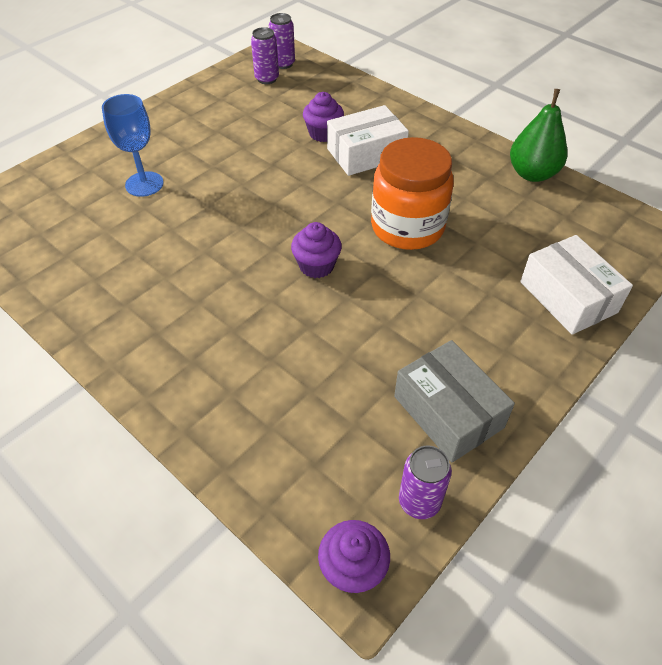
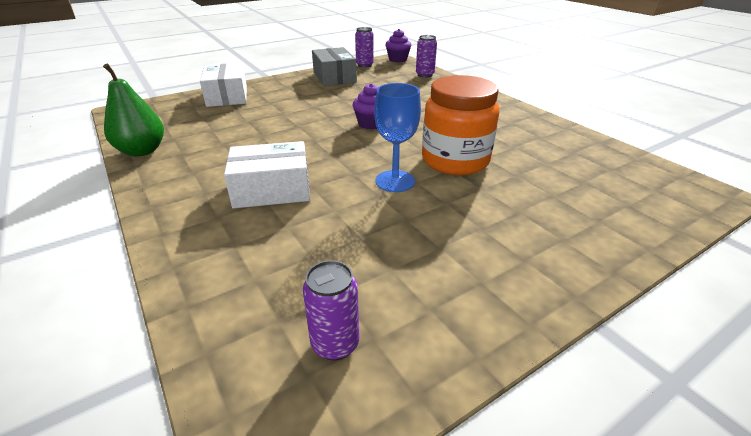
camera: 165 degrees left, 15 degrees down
(144, 184) = (523, 195): blue goblet -> blue goblet (395, 181)
(283, 64) = (283, 388): purple can -> purple can (424, 75)
(323, 133) = (302, 219): purple cupcake -> none
(407, 227) = (288, 134): orange jar -> orange jar (455, 160)

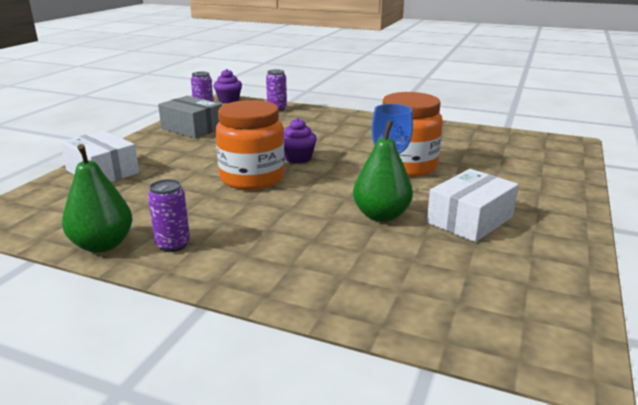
camera: 35 degrees left, 10 degrees down
(272, 189) = (302, 230): white box -> white box (470, 220)
(309, 131) = (252, 178): none -> orange jar
(335, 344) = (511, 296): purple can -> purple can (173, 245)
(353, 201) = (381, 215): none -> green pear

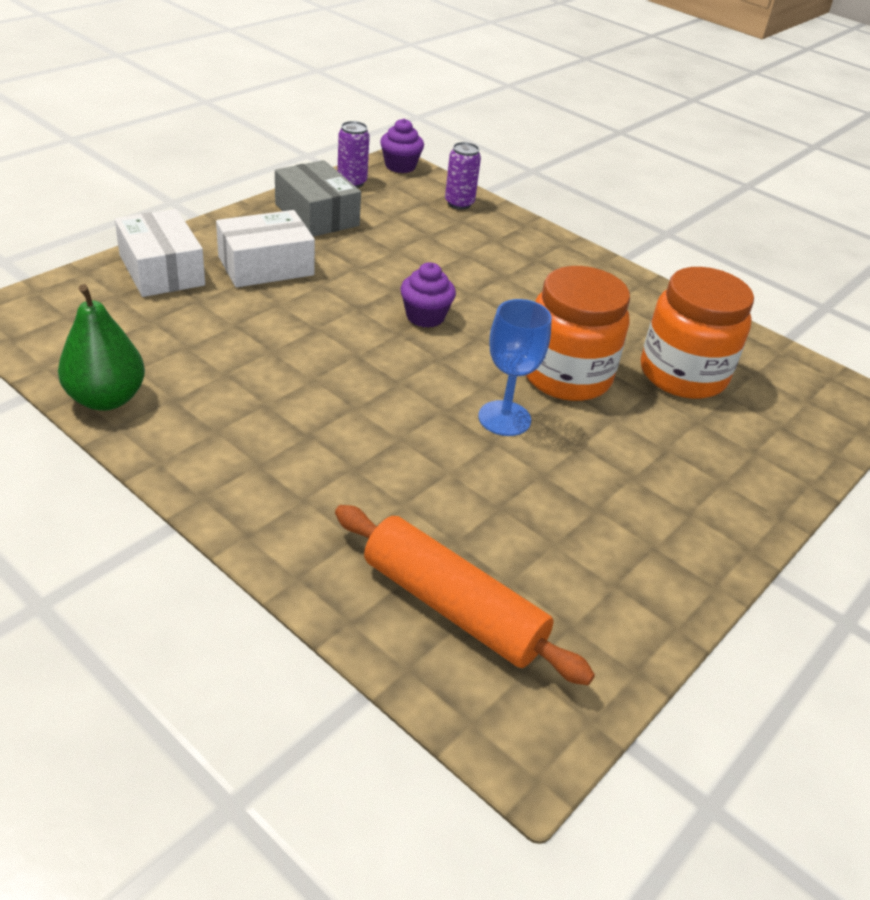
camera: 15 degrees right, 15 degrees up
(173, 245) = (184, 423): purple can -> none
(252, 178) = (341, 337): orange jar -> orange jar (683, 374)
(381, 215) = (467, 456): green pear -> none
(444, 296) = (452, 607): none -> orange rolling pin
(470, 220) = (581, 500): white box -> white box (266, 266)

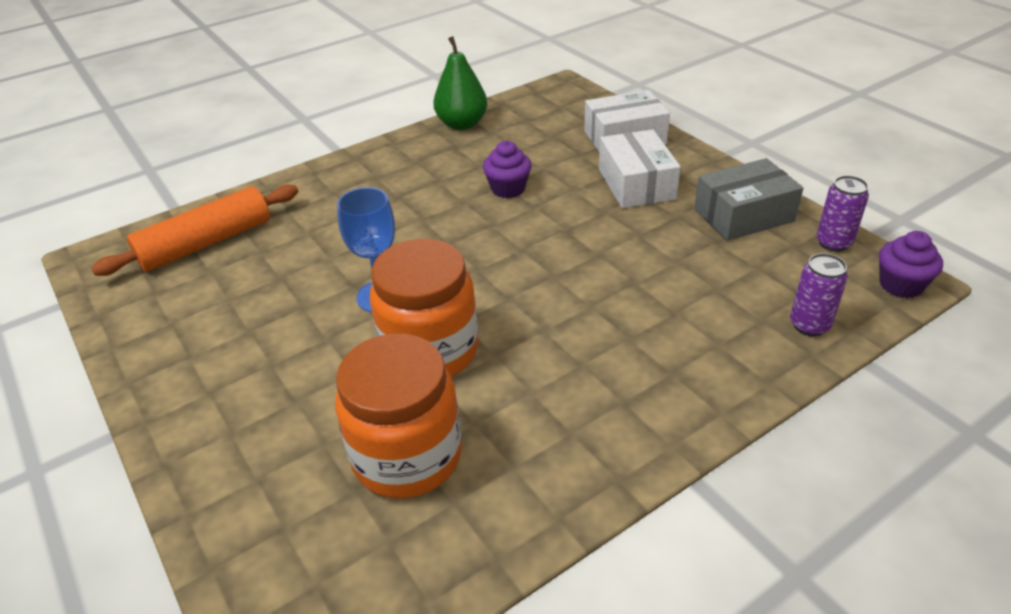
camera: 110 degrees right, 0 degrees up
(425, 316) = (547, 268): purple cupcake -> purple cupcake (508, 189)

